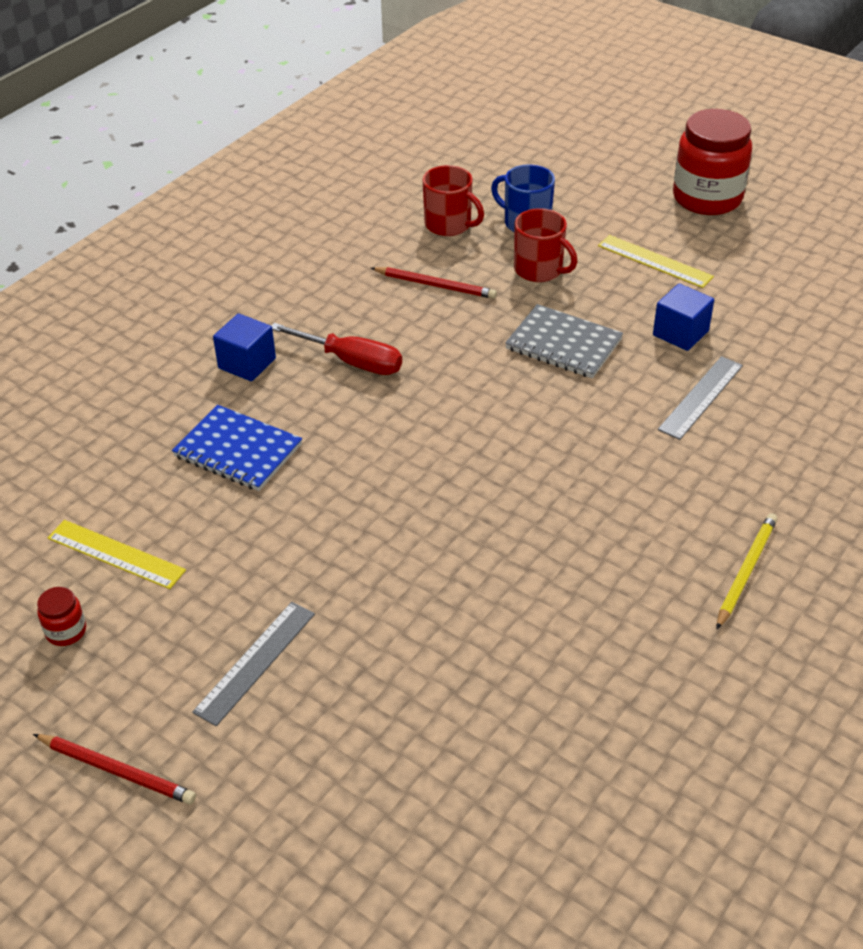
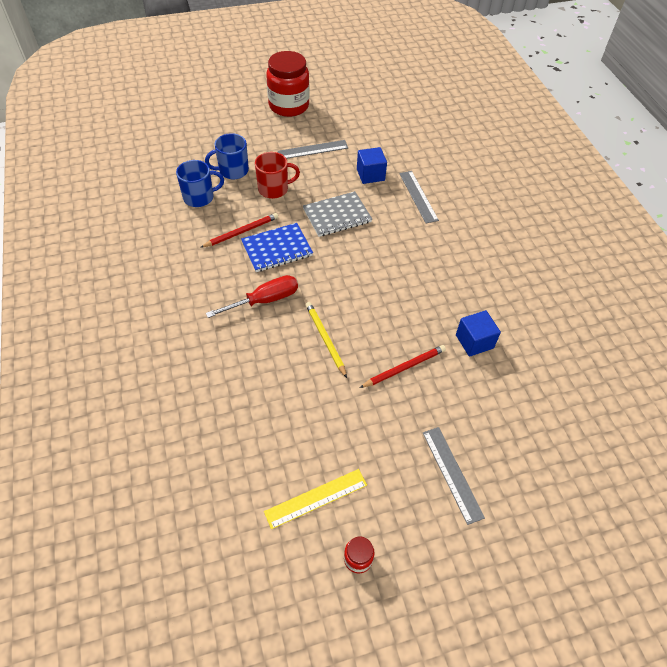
camera: 55 degrees left, 10 degrees up
(117, 770) = (484, 586): red pencil -> red pencil (404, 367)
(238, 451) = (285, 391): blue notebook -> blue notebook (277, 249)
(247, 363) = (217, 345): blue cube -> blue cube (474, 341)
(449, 225) = (199, 197): red mug -> blue mug
(654, 261) = (313, 150): yellow ruler -> grey ruler
(745, 571) = (534, 253): yellow pencil -> yellow pencil (325, 339)

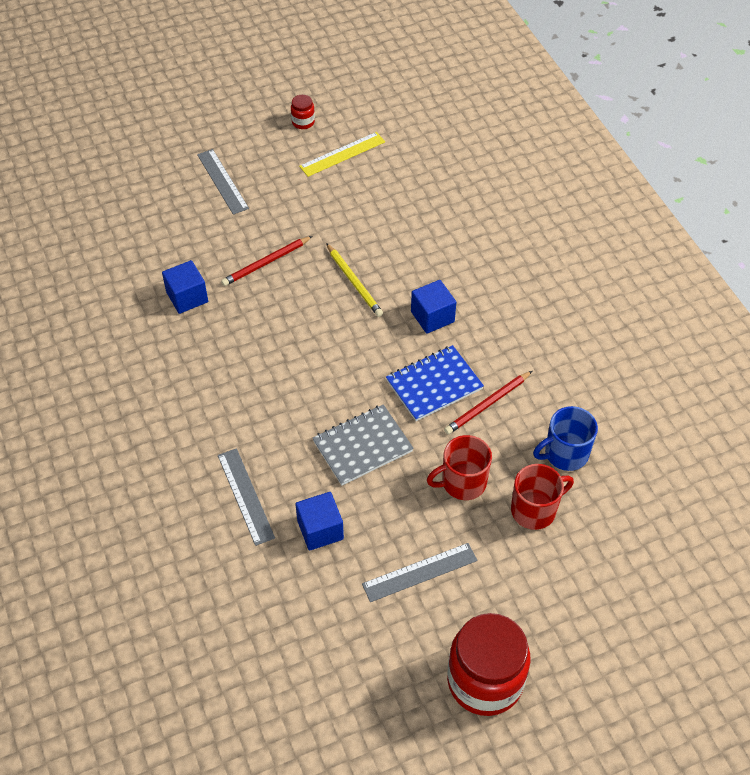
camera: 175 degrees right, 0 degrees up
(233, 171) = (535, 510): blue mug -> red mug
(264, 300) = (432, 317): red screwdriver -> blue cube

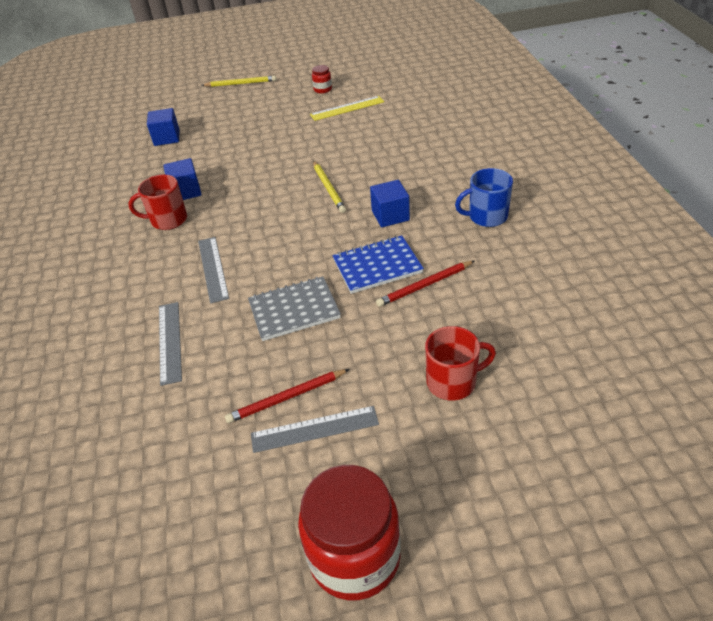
camera: 15 degrees right, 10 degrees down
(192, 114) = (241, 83): none -> yellow pencil
(222, 181) = (246, 121): grey ruler -> grey ruler (213, 268)
(266, 263) = (259, 172): red pencil -> red pencil (287, 398)
(320, 530) = (228, 378): blue cube -> blue cube (167, 138)
(462, 482) = (382, 349): red mug -> red mug (168, 220)
(565, 453) = (495, 333): blue mug -> blue mug (486, 216)

